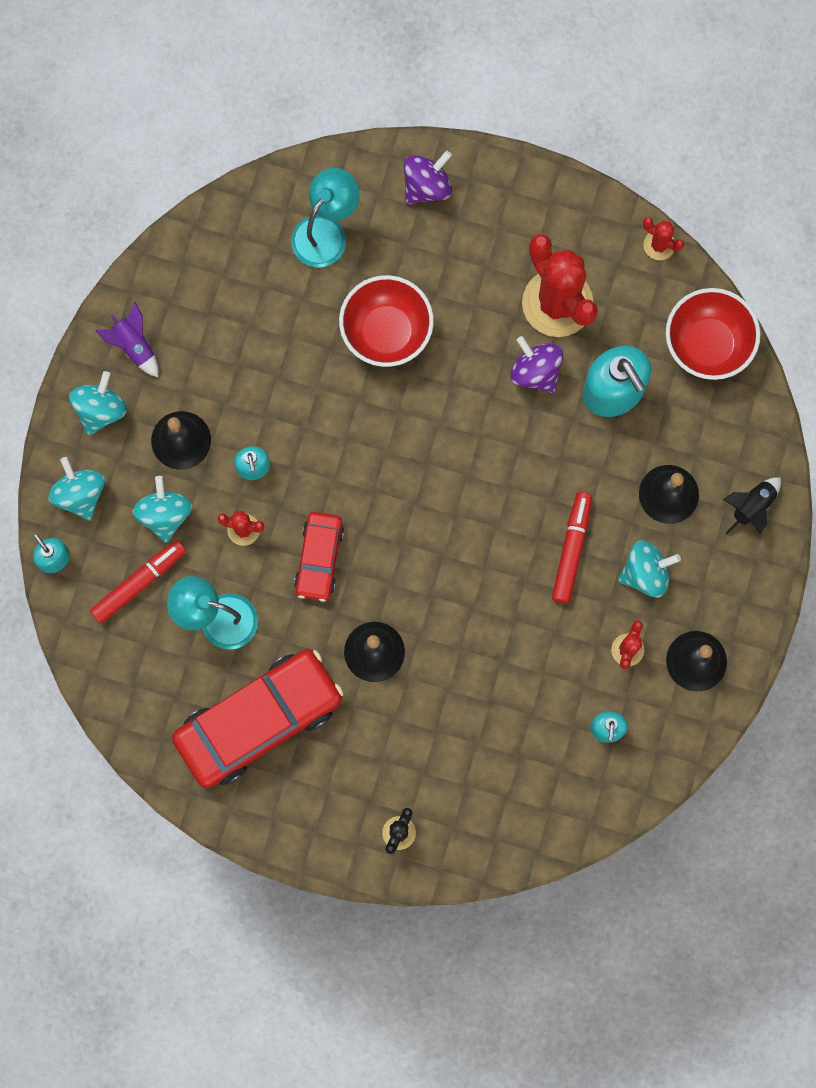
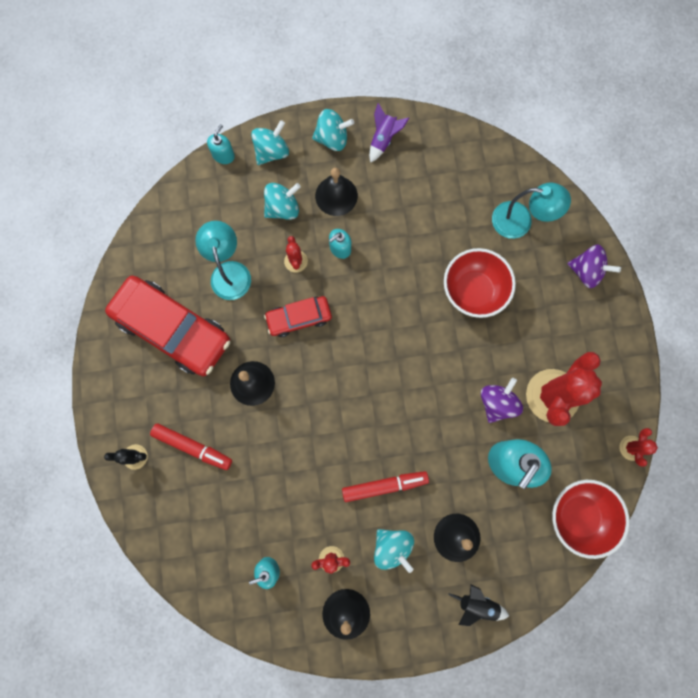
camera: 65 degrees right, 0 degrees up
(139, 583) = (231, 213): red marker -> red marker (193, 447)

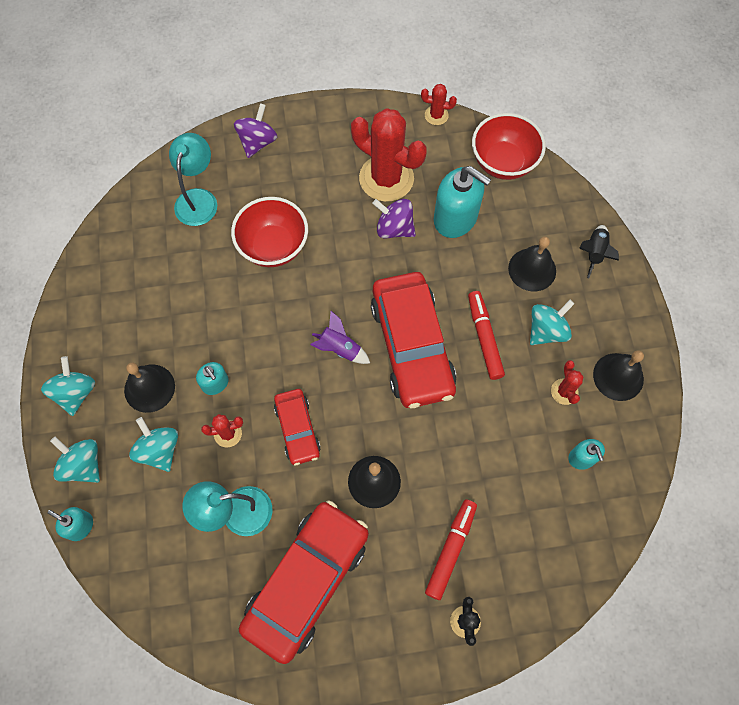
camera: 90 degrees left, 10 degrees down
(376, 418) = (412, 346): none -> red car
(383, 139) = (84, 335): purple rocket -> purple rocket (340, 348)

